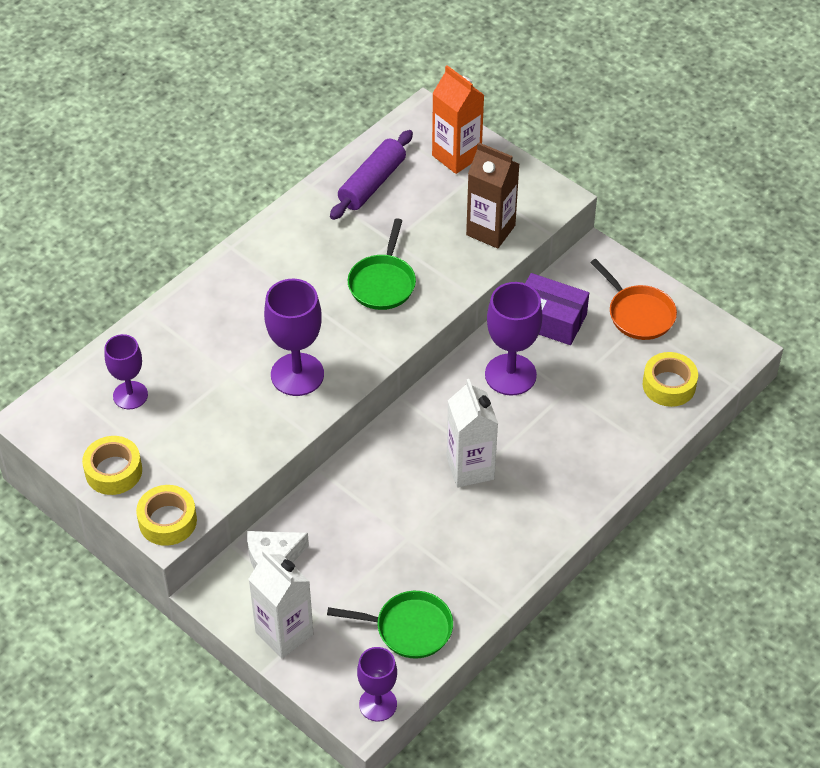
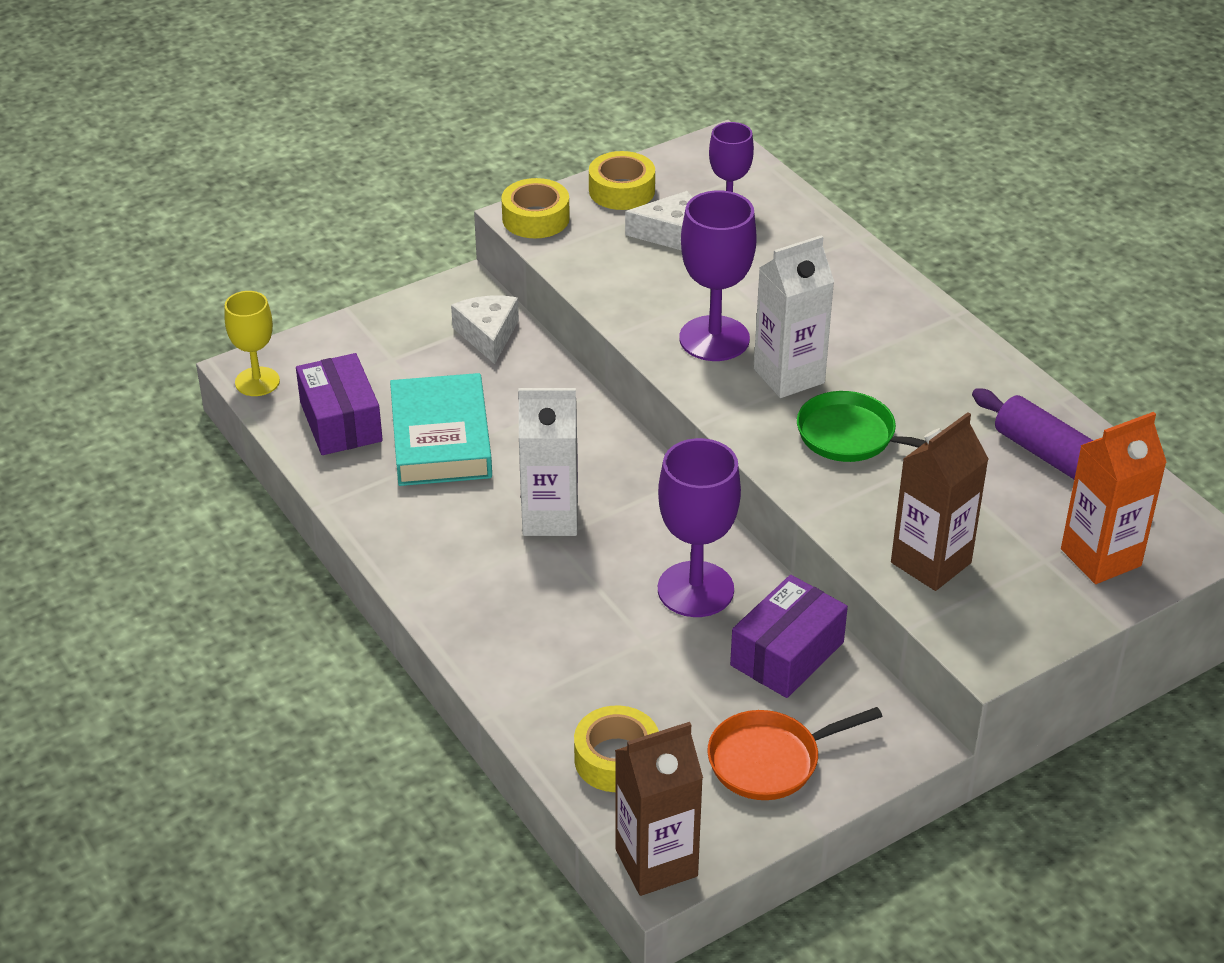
camera: 105 degrees right, 10 degrees down
(168, 426) = (671, 233): none -> white cheese
(284, 633) = (385, 329): white carton -> white carton (789, 376)
(378, 704) = (257, 382): purple goblet -> yellow goblet
(408, 556) = (440, 439): none -> turquoise book
(408, 628) = (341, 422): green pan -> purple box
(736, 351) = (656, 863): none -> brown carton

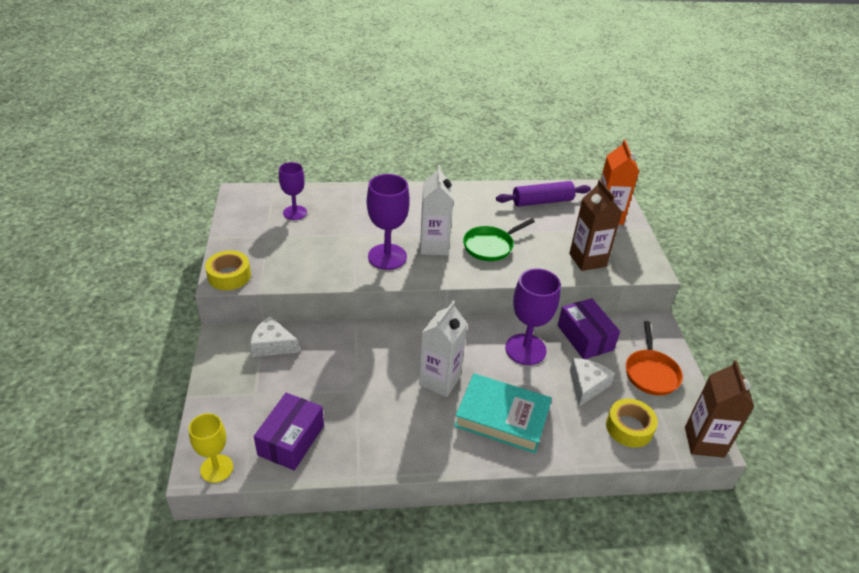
camera: 65 degrees left, 0 degrees up
(341, 422) = (291, 440): purple box -> purple box turned 75 degrees counterclockwise
(440, 439) = (343, 400): turquoise book -> turquoise book (502, 417)
(621, 190) = (239, 237): yellow tape -> none
(671, 233) = (292, 236): white cheese -> white cheese (587, 385)

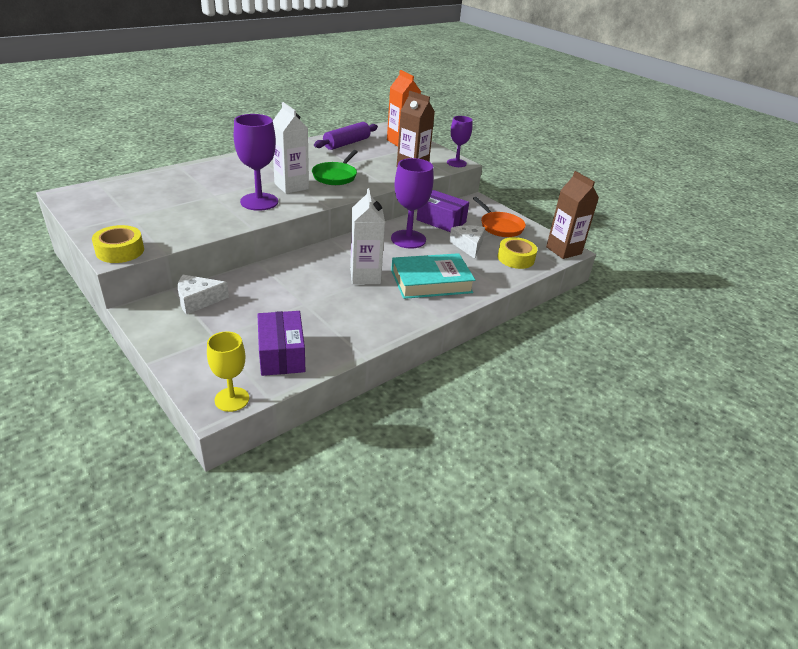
camera: 35 degrees left, 5 degrees down
(295, 213) = (141, 194): purple goblet -> purple goblet (456, 163)

